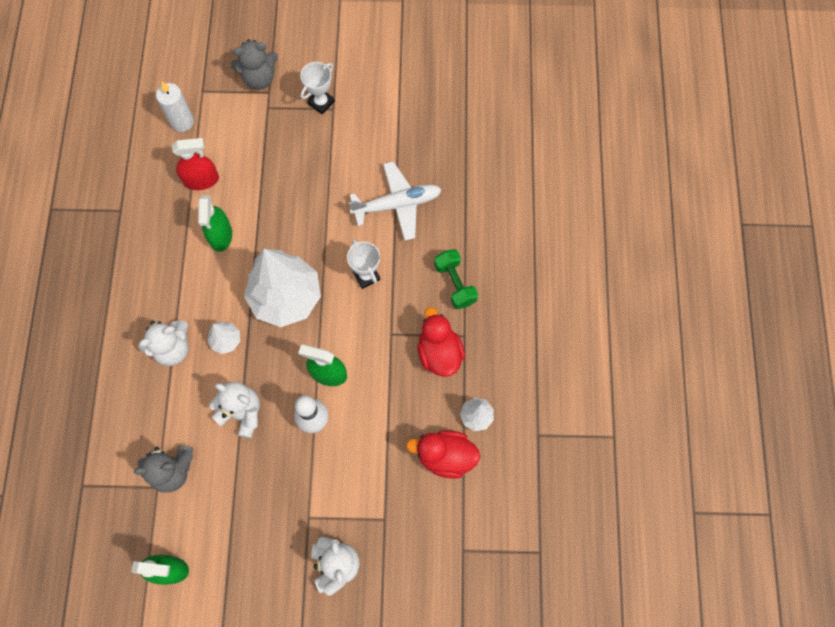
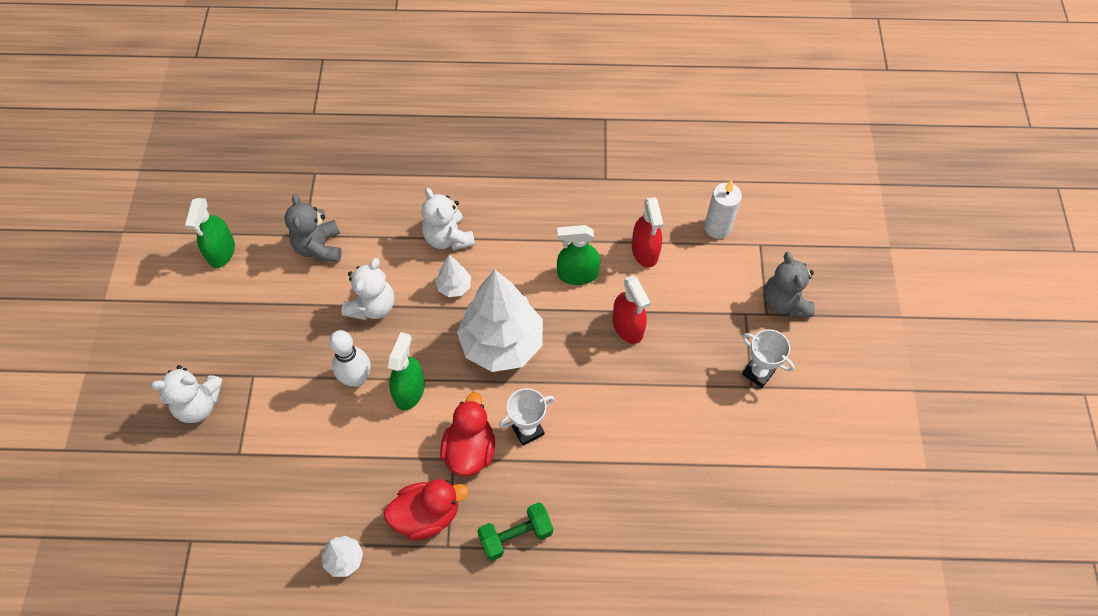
camera: 90 degrees right, 10 degrees down
(275, 196) = (628, 326): none -> red spray bottle
(397, 204) = (622, 465): white plane -> none
(445, 456) = (300, 521): red duck -> red duck (470, 450)

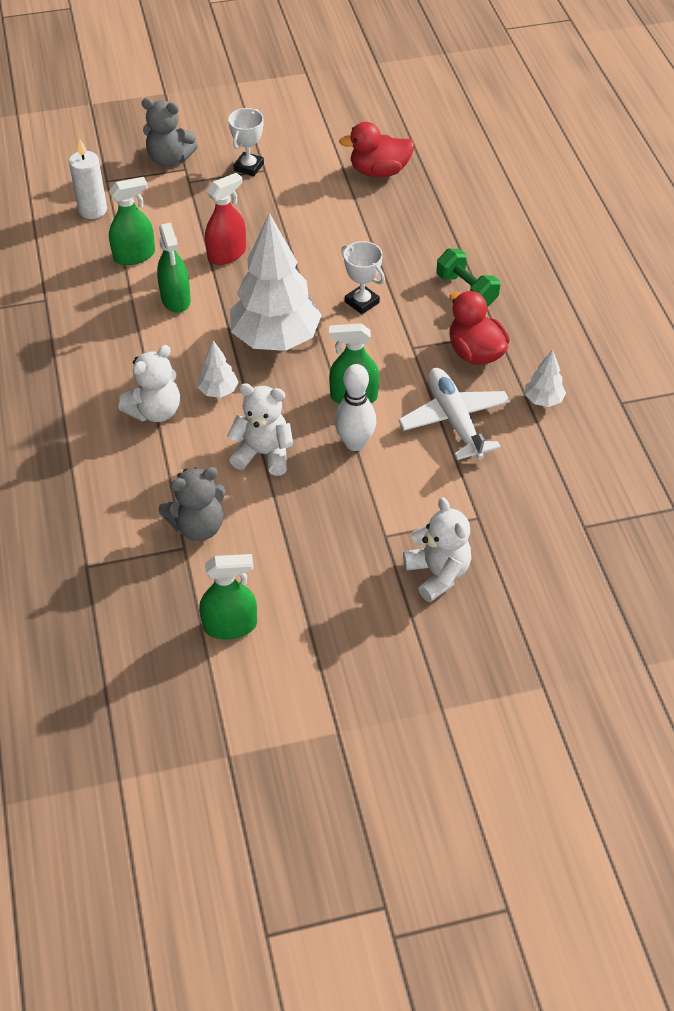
camera: 105 degrees left, 10 degrees down
(351, 469) = (454, 420): none -> white plane
(470, 450) = (398, 337): red duck -> red duck (379, 171)
(645, 251) = (134, 255): red spray bottle -> green spray bottle
(784, 302) = (169, 159): grey teddy bear -> grey teddy bear turned 45 degrees clockwise

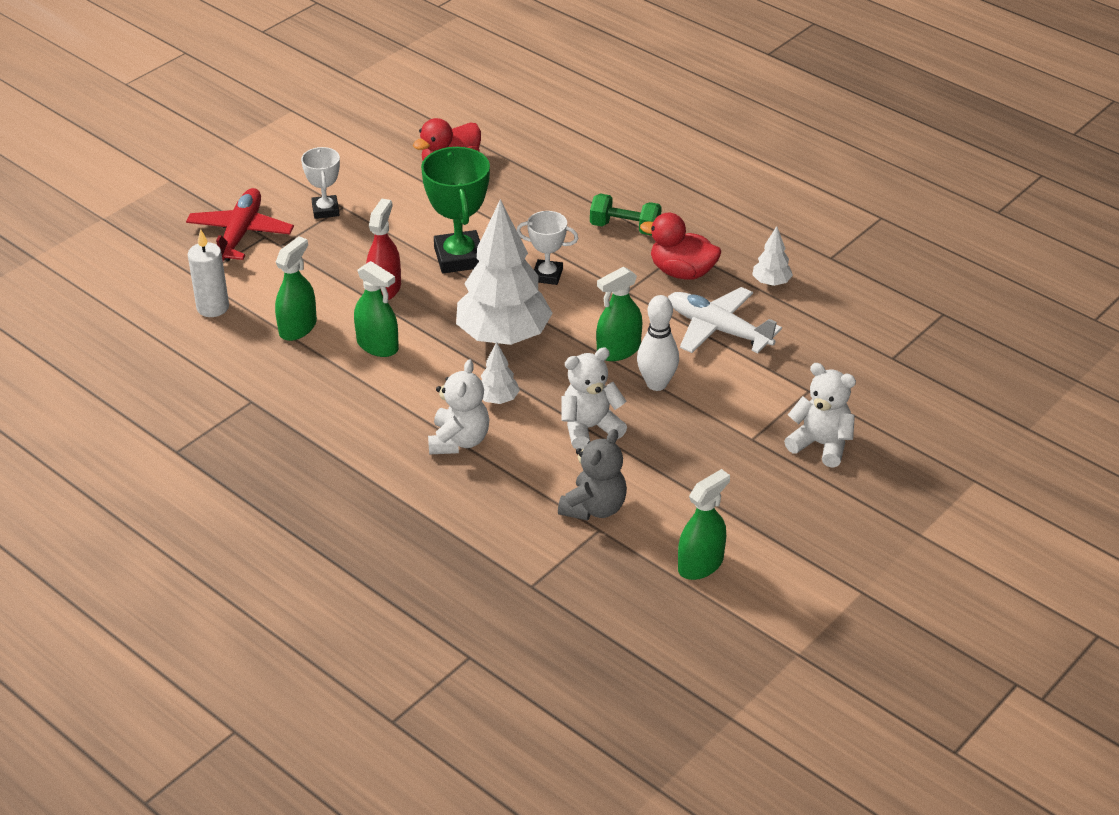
camera: 35 degrees left, 10 degrees down
(169, 159) = (240, 234): grey teddy bear -> red plane
(309, 254) = (459, 257): none -> green trophy

